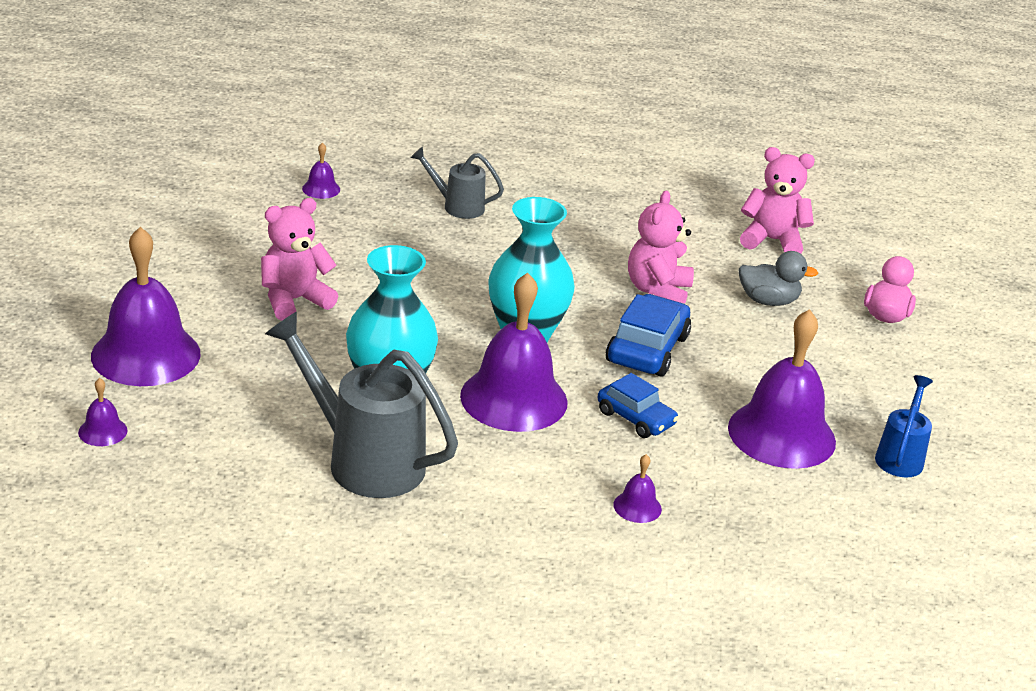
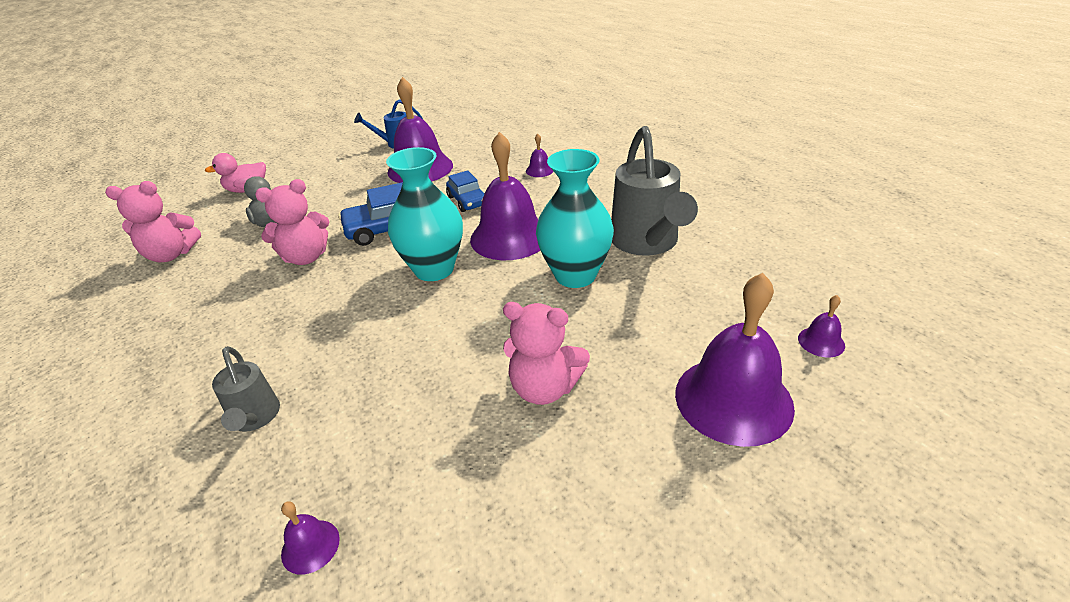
camera: 125 degrees left, 5 degrees up
(635, 418) = (467, 201): blue car -> blue car turned 150 degrees clockwise
(772, 241) = (171, 255): pink teddy bear -> pink teddy bear turned 75 degrees counterclockwise

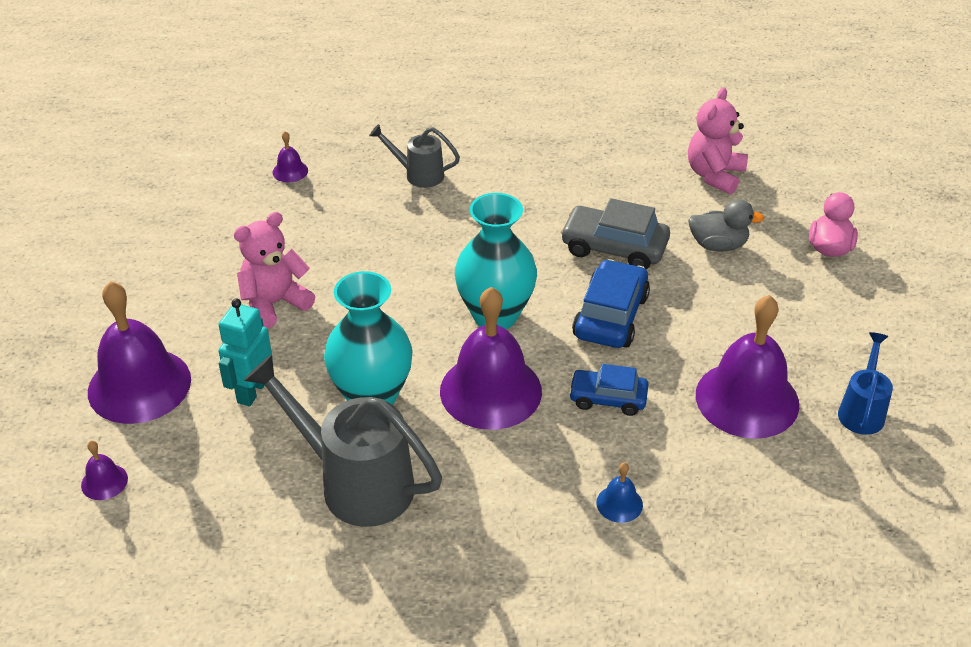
camera: 125 degrees right, 5 degrees up
(306, 257) = (614, 248): pink teddy bear -> grey car
(539, 170) = (619, 503): purple bell -> blue bell
(646, 331) = (252, 391): none -> turquoise robot

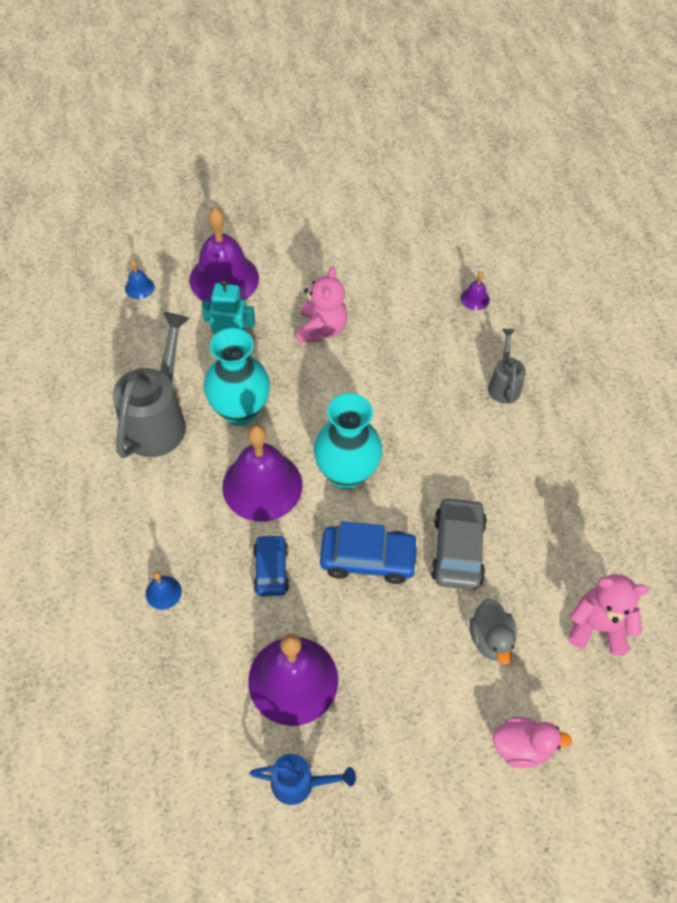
camera: 75 degrees right, 15 degrees up
(104, 482) = (139, 287): purple bell -> blue bell
(274, 303) = (321, 329): pink teddy bear -> pink teddy bear turned 60 degrees clockwise

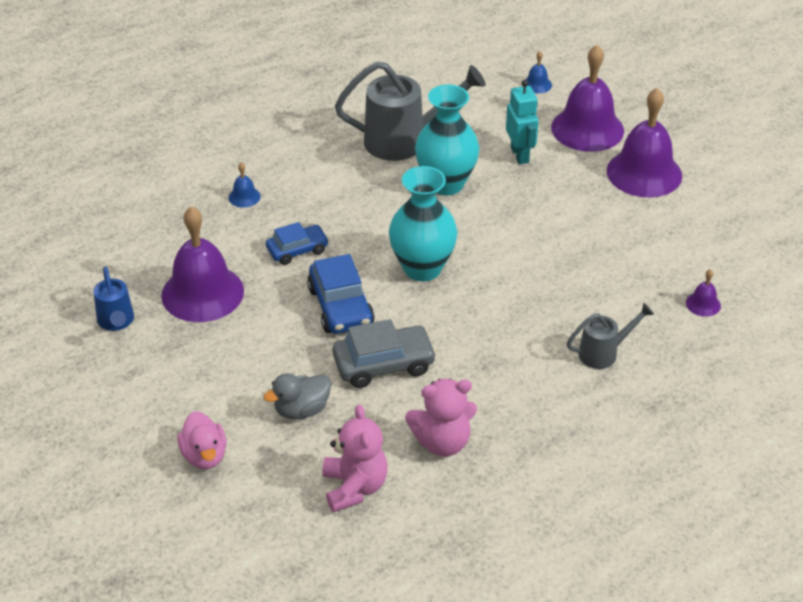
camera: 70 degrees right, 15 degrees down
(262, 485) = (377, 220): purple bell -> purple bell (644, 173)
(321, 329) = (576, 206): pink teddy bear -> pink teddy bear (442, 442)

